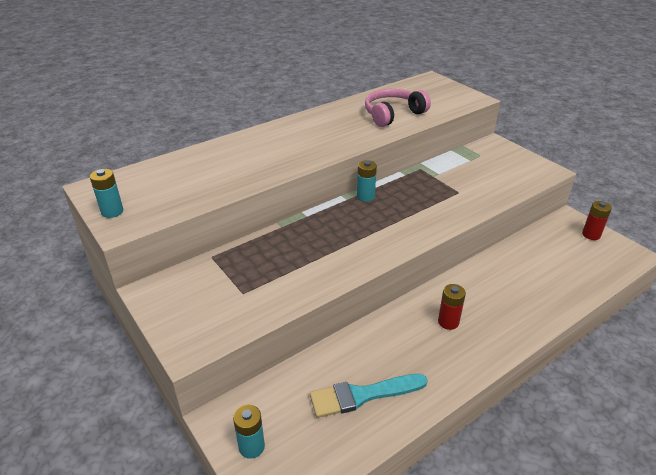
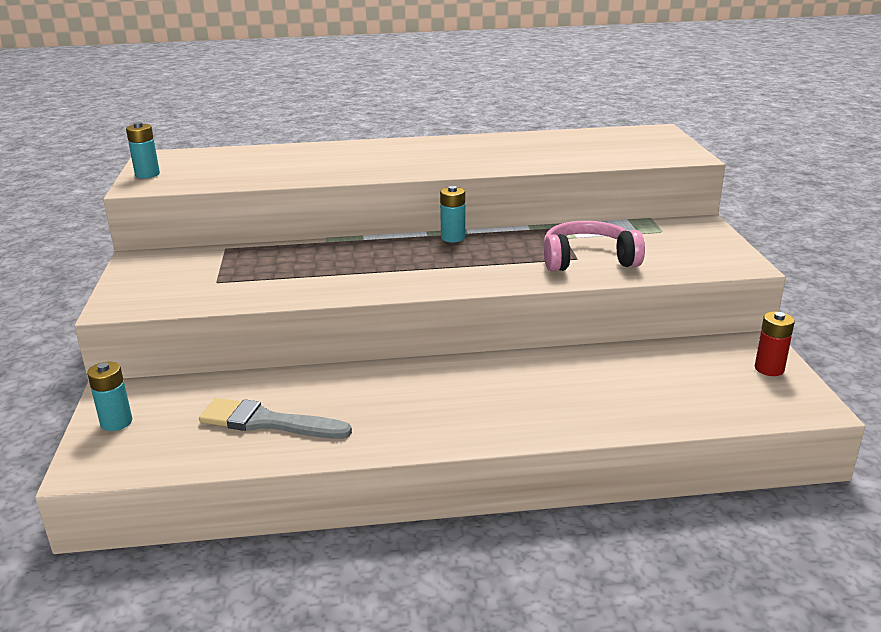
camera: 30 degrees right, 10 degrees down
(362, 395) = (268, 422): turquoise brush -> grey brush
(393, 114) = (550, 153): pink headphones -> pink headphones (588, 260)
(448, 322) = (445, 394): red battery -> none

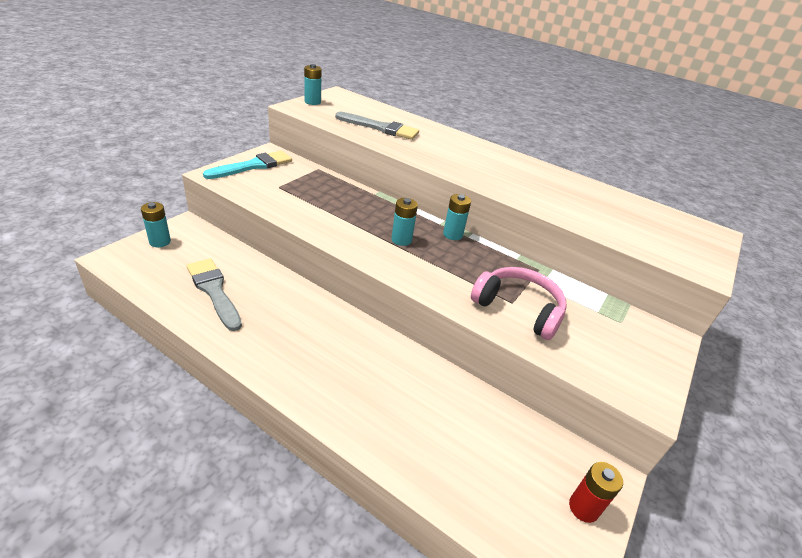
camera: 35 degrees right, 10 degrees up
(147, 278) = (253, 166): none -> turquoise brush
(272, 167) = (380, 128): none -> grey brush
(419, 262) = (401, 240): none -> turquoise battery

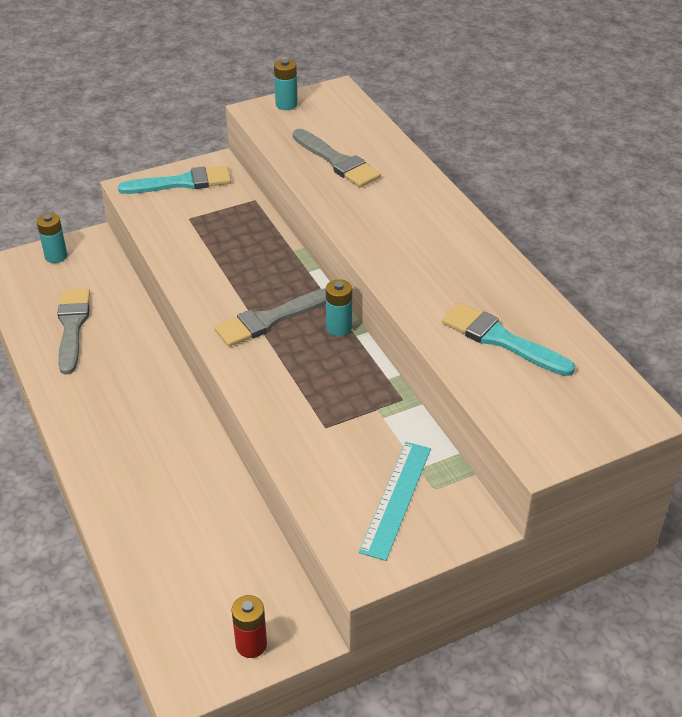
camera: 35 degrees right, 5 degrees up
(401, 240) = (270, 319): turquoise battery -> grey brush
(518, 309) = (324, 436): pink headphones -> none
(595, 208) = (501, 339): none -> turquoise brush
(609, 338) = (395, 499): none -> turquoise ruler

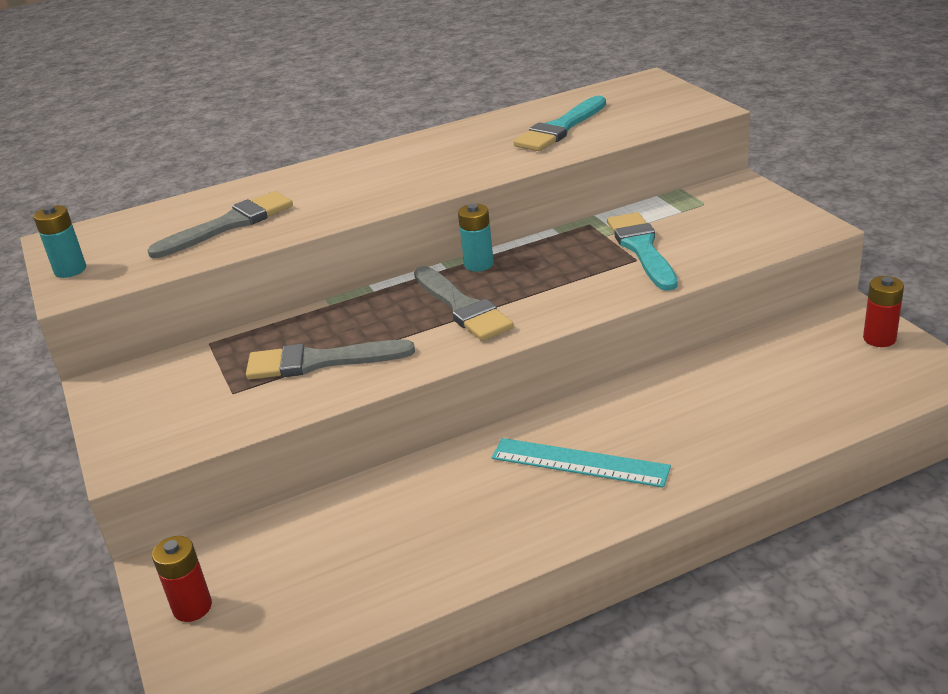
camera: 85 degrees left, 10 degrees down
(56, 256) = (192, 607): turquoise battery -> red battery
(72, 327) = (381, 553): grey brush -> grey brush (320, 361)
(182, 183) = (137, 410): turquoise brush -> turquoise brush (642, 249)
(395, 499) = (724, 219): turquoise ruler -> turquoise ruler (579, 463)

